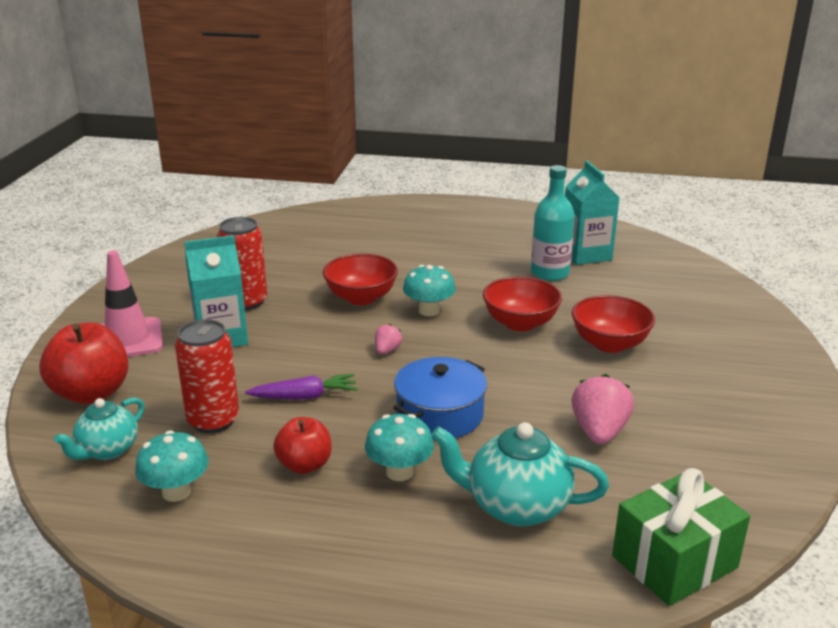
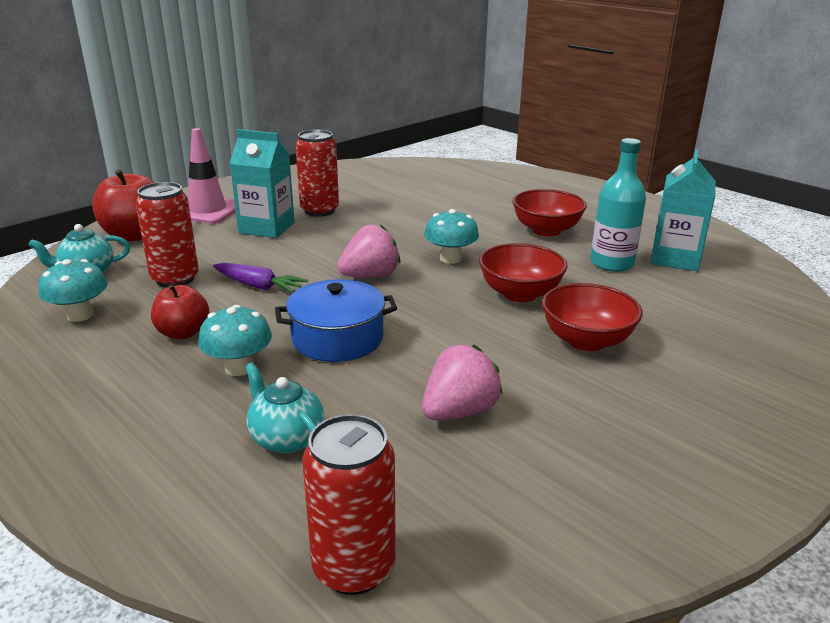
camera: 35 degrees right, 0 degrees up
(361, 298) = (409, 233): red bowl -> red bowl (546, 230)
(387, 350) = (370, 276): pink strawberry -> pink strawberry, size x1.89
(516, 506) = (286, 438): turquoise teapot -> turquoise teapot, size x0.65
(674, 562) = (354, 568): green gift -> red can

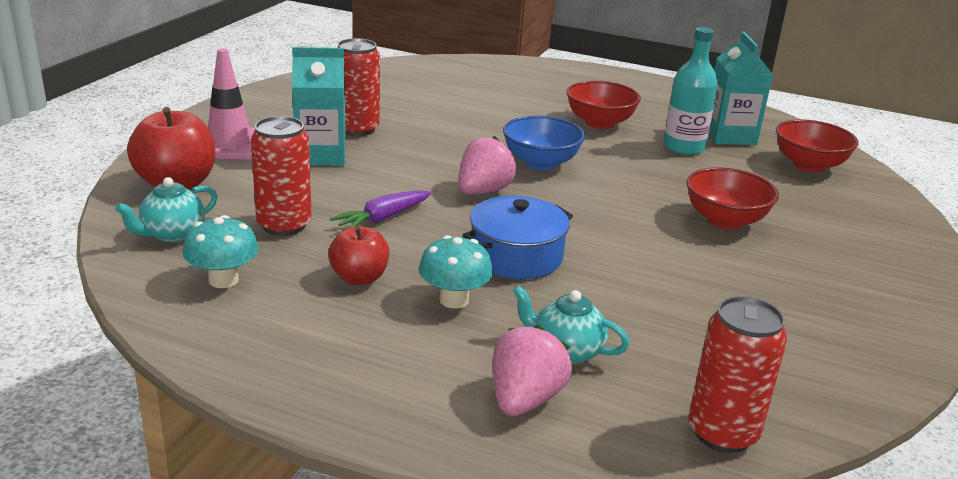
camera: 25 degrees left, 0 degrees up
(258, 286) = (383, 218): purple carrot -> purple carrot turned 135 degrees clockwise
(450, 258) = (540, 163): turquoise mushroom -> blue bowl
(459, 411) = (683, 298): pink strawberry -> pink strawberry (525, 399)
(520, 294) = (634, 187): red bowl -> red bowl (809, 165)

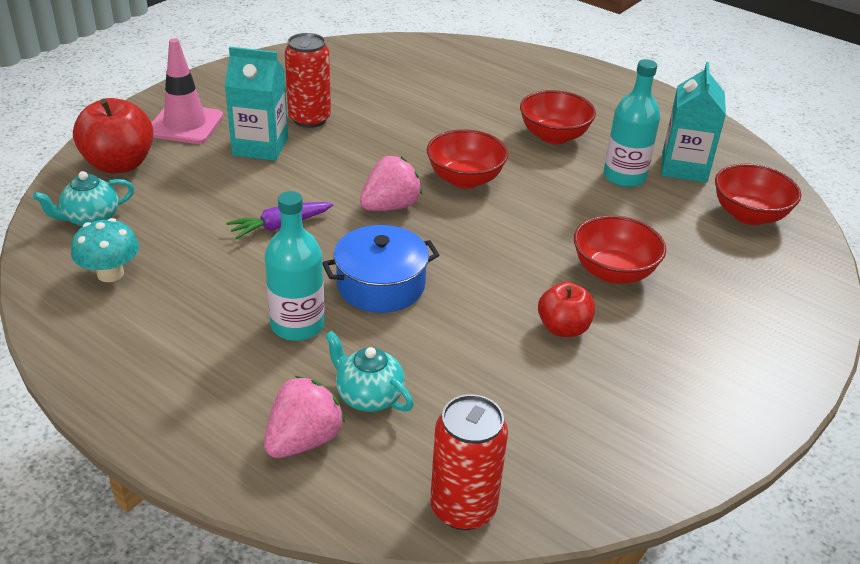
camera: 15 degrees right, 10 degrees up
(284, 225) = (189, 222): red can -> none
(359, 278) = (226, 288): red apple -> red apple (563, 328)
(454, 300) = (297, 325): turquoise mushroom -> turquoise bottle
(540, 163) = (465, 179): blue bowl -> red bowl

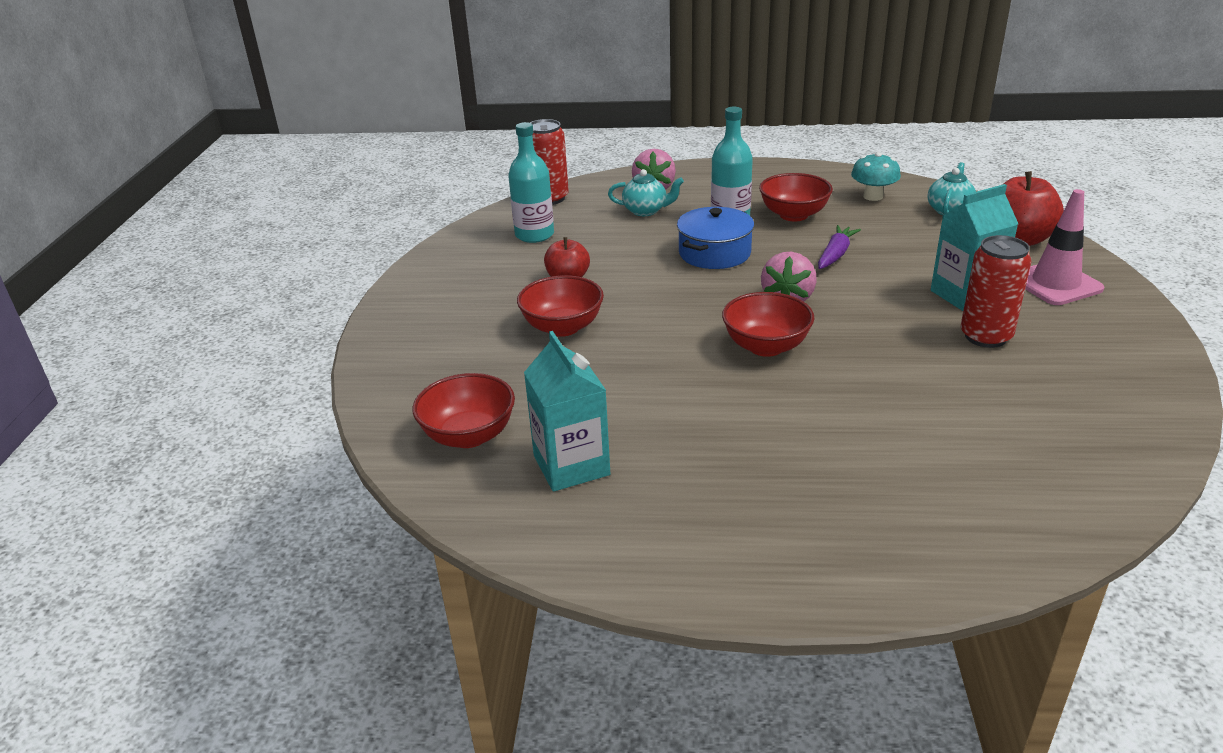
camera: 150 degrees right, 5 degrees down
(553, 136) = (747, 437): red bowl -> red bowl (793, 215)
(624, 177) = (626, 421): turquoise bottle -> turquoise bottle (534, 235)

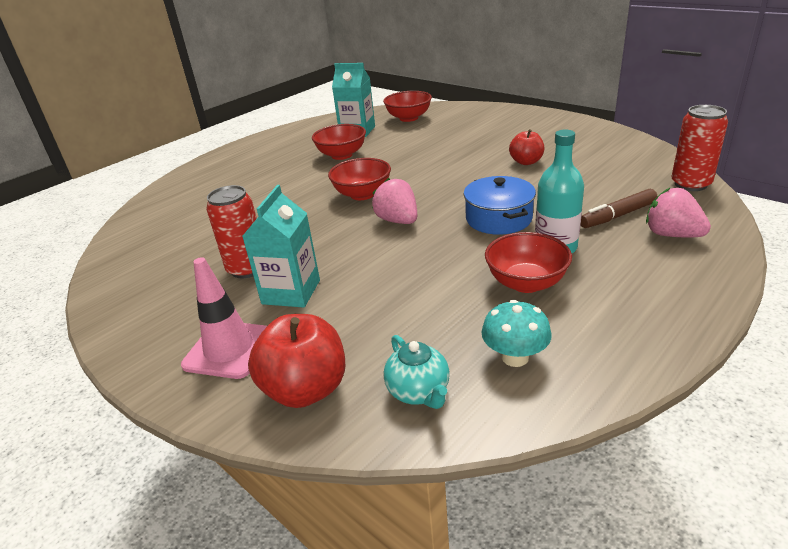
camera: 130 degrees right, 0 degrees up
(534, 235) = (614, 165): turquoise bottle -> none
(562, 327) = (468, 149): red bowl -> red bowl (342, 155)
(645, 211) = (617, 216): turquoise teapot -> brown marker
(835, 254) = (426, 267): purple carrot -> none

